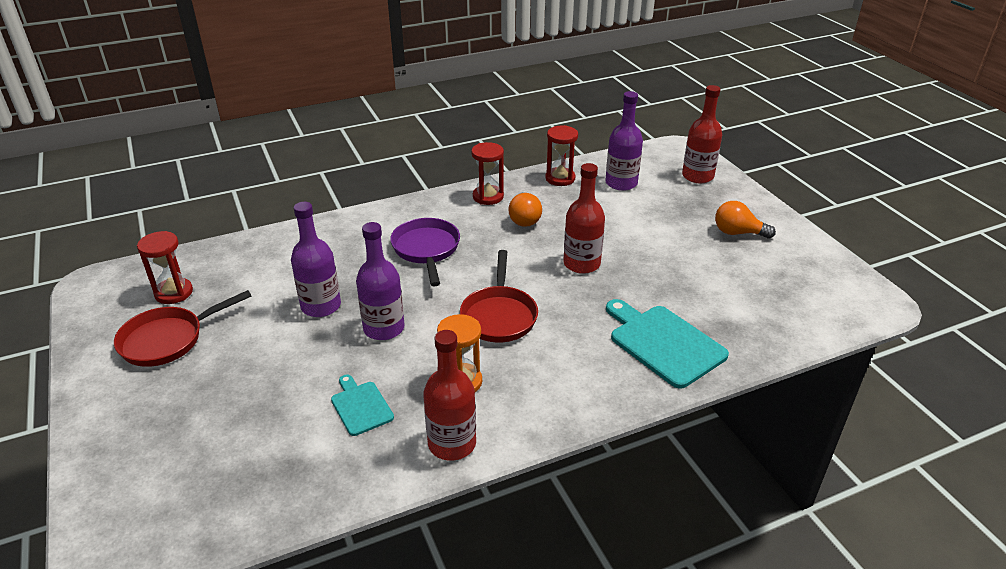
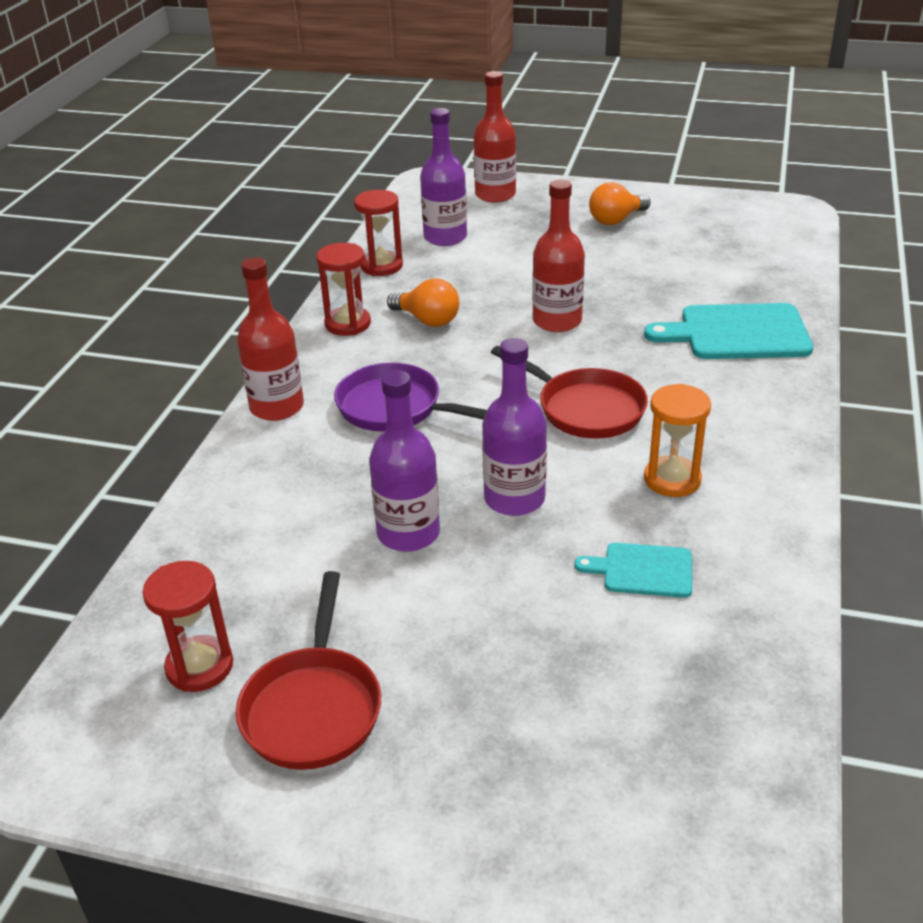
camera: 50 degrees left, 0 degrees up
(452, 443) = (768, 526): red bottle -> red bottle (277, 407)

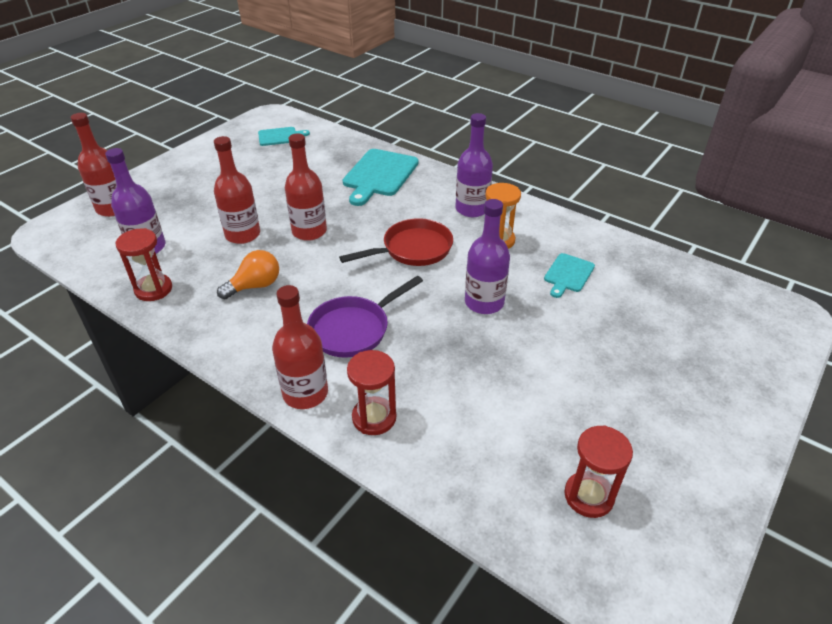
camera: 70 degrees left, 5 degrees up
(313, 707) = (641, 440): red pan -> none
(348, 324) = (221, 327): red hourglass -> red hourglass (374, 417)
(408, 533) = (495, 357): purple bottle -> purple bottle (472, 209)
(513, 281) = (243, 234): none -> red bottle
(616, 220) = (211, 172): orange light bulb -> none
(747, 233) = (280, 136): none -> turquoise cutting board

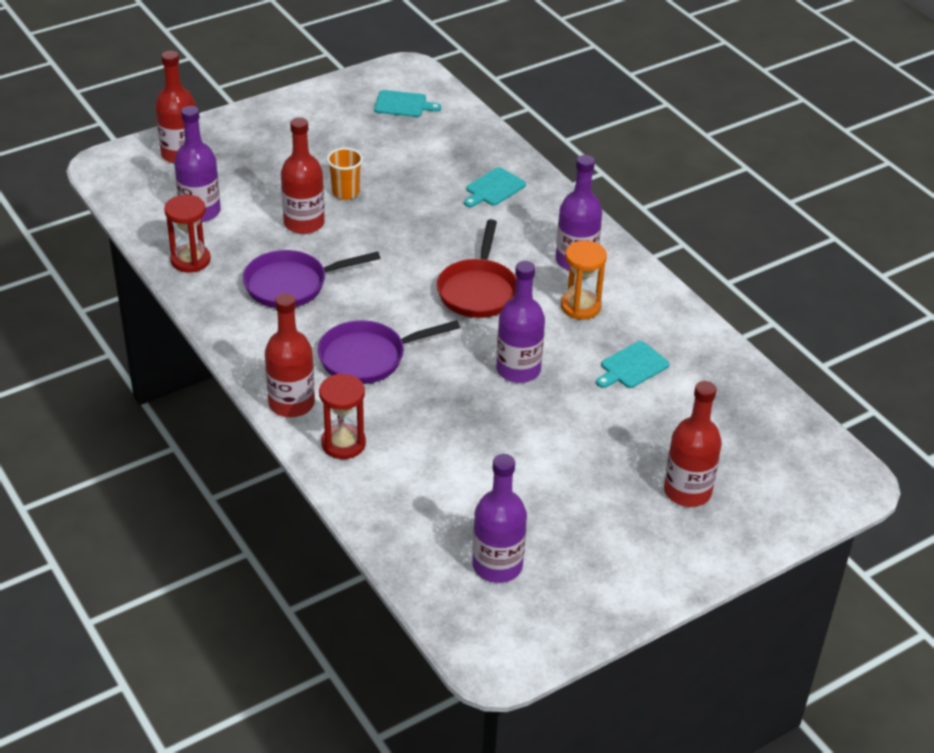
camera: 20 degrees right, 0 degrees up
(255, 286) = (291, 285): orange light bulb -> purple pan
(266, 204) = (345, 193): none -> orange cup
(309, 231) = (376, 239): red bottle -> red bottle (687, 491)
(379, 175) = (494, 188): turquoise cutting board -> turquoise cutting board, size x0.56
(413, 249) = (478, 290): red pan -> red pan turned 105 degrees clockwise
(588, 496) = (497, 565): red hourglass -> purple bottle

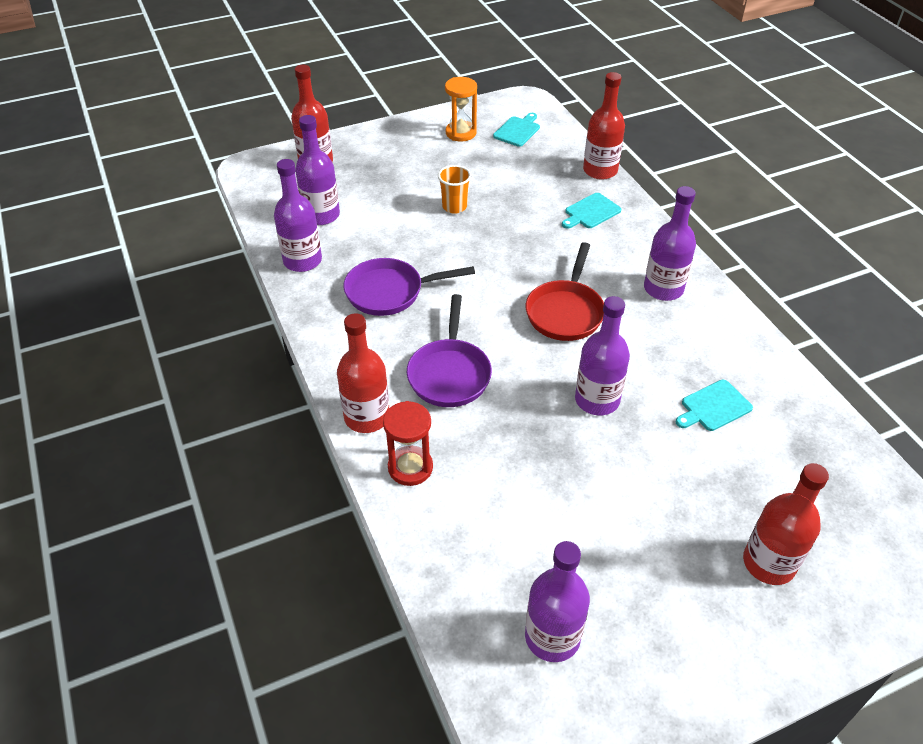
camera: 10 degrees right, 5 degrees up
(190, 260) = (302, 261): red hourglass -> purple bottle
(304, 223) = (412, 233): red bottle -> red bottle (600, 170)
(368, 357) = (450, 373): purple pan -> purple pan turned 75 degrees counterclockwise
(403, 104) = (517, 130): turquoise cutting board -> turquoise cutting board turned 75 degrees counterclockwise
(580, 306) = (665, 337): orange hourglass -> orange hourglass (461, 133)

